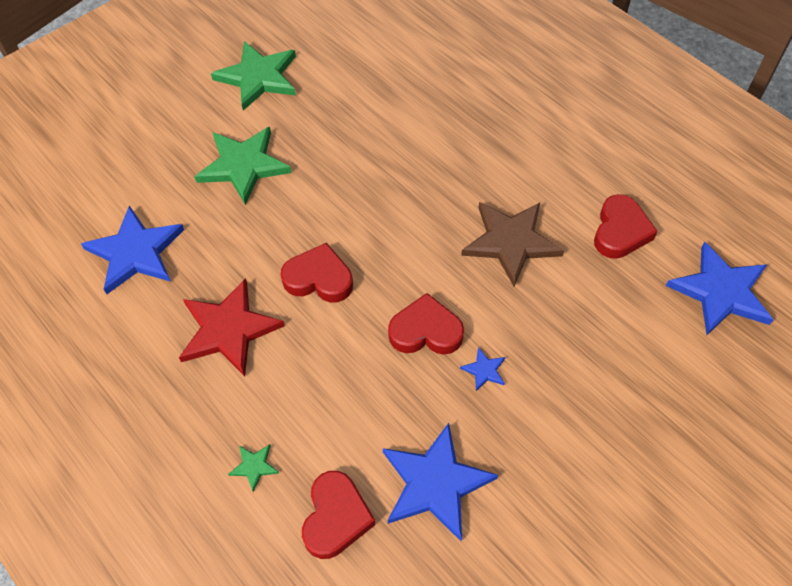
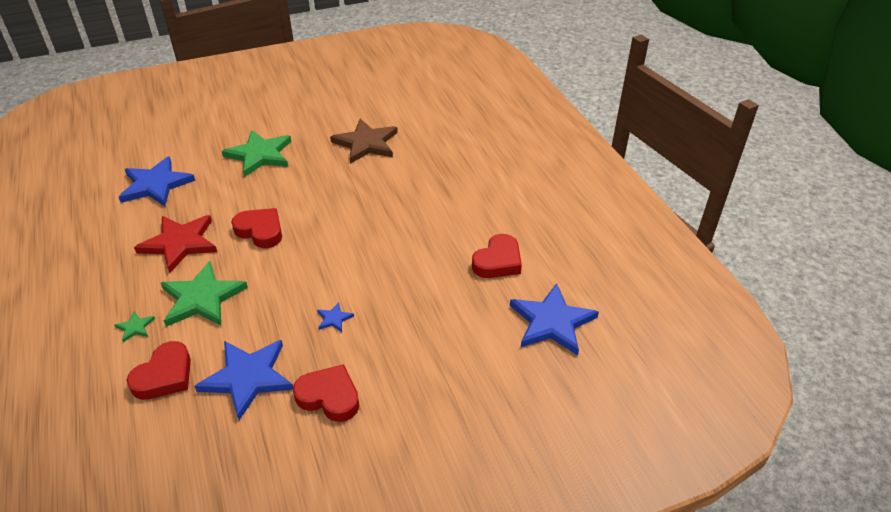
camera: 20 degrees right, 15 degrees down
(258, 77) = (306, 109): green star -> green star (202, 298)
(425, 331) = (310, 282): red heart -> red heart (329, 397)
(510, 242) = (410, 246): brown star -> brown star (366, 143)

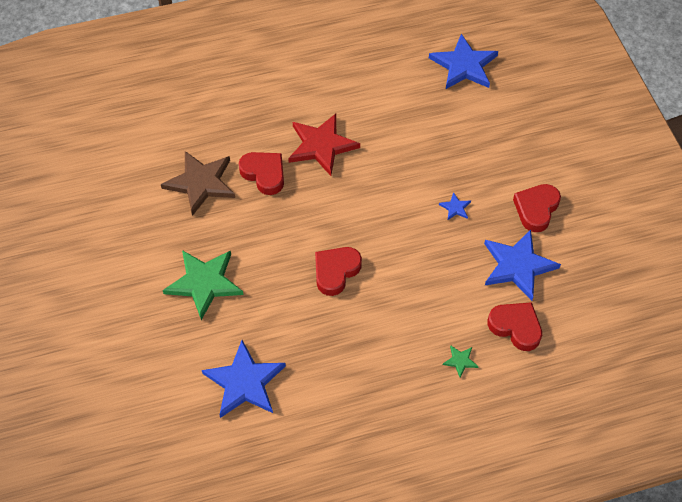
camera: 85 degrees left, 15 degrees up
(180, 243) = (347, 341): red star -> red star (321, 145)
(202, 298) = (426, 311): green star -> none
(498, 261) = (394, 91): red heart -> red heart (264, 174)

